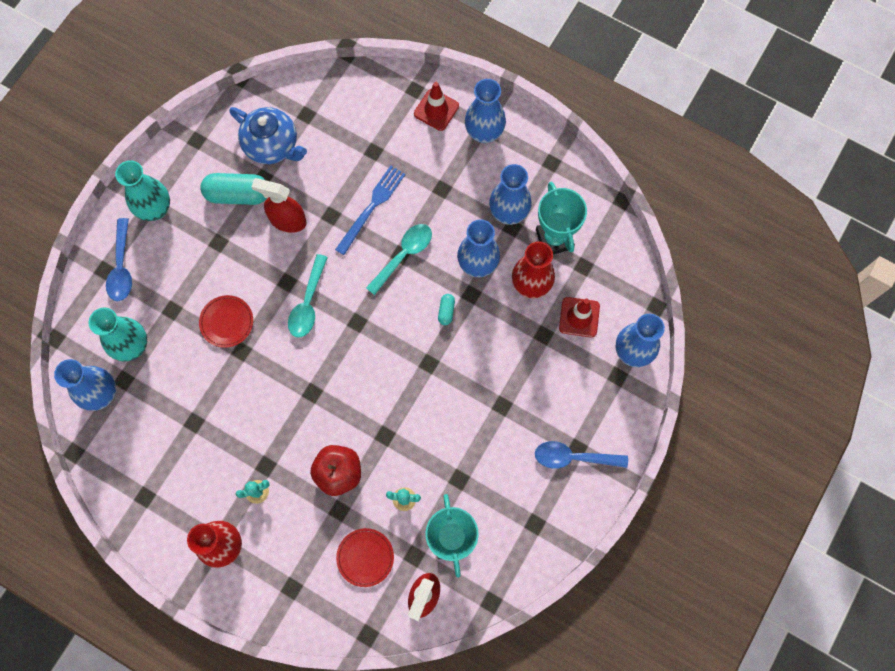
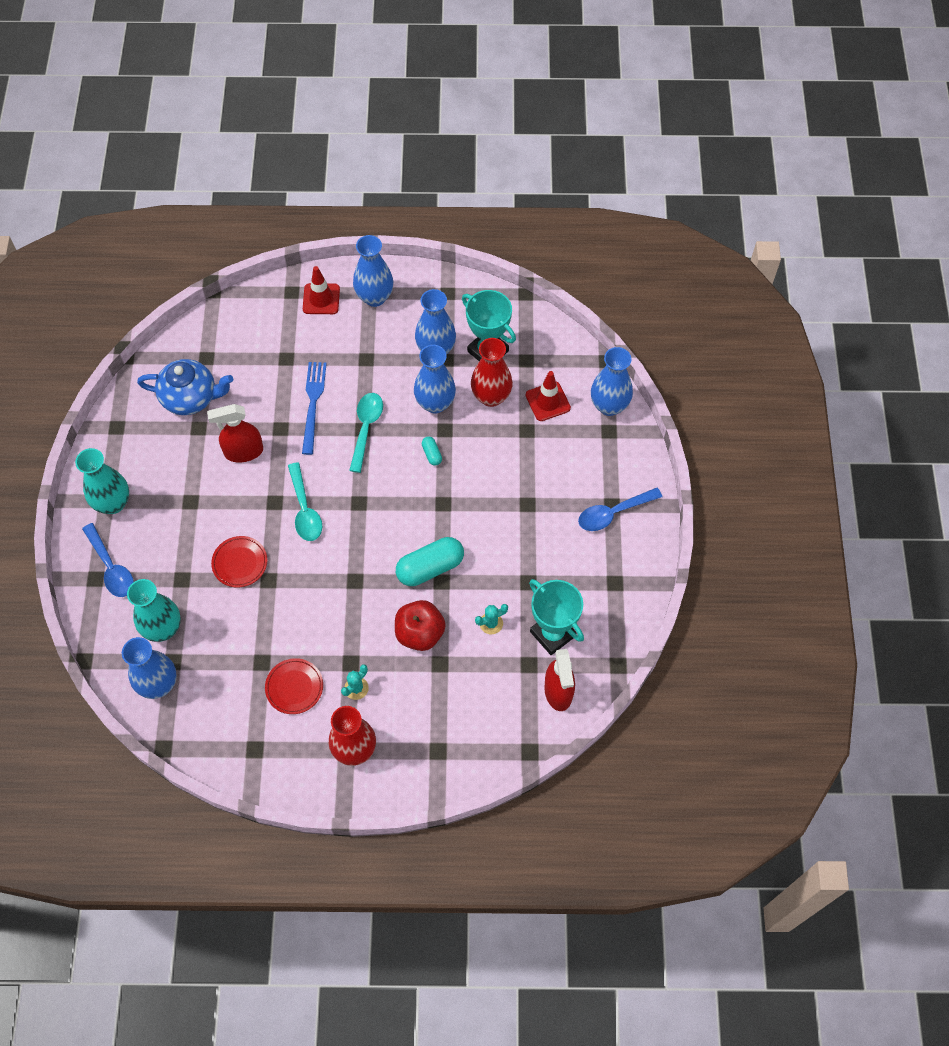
camera: 30 degrees left, 10 degrees down
(238, 194) = (184, 453): turquoise capsule -> turquoise capsule (430, 567)
(365, 557) = (487, 689): red plate -> red plate (294, 687)

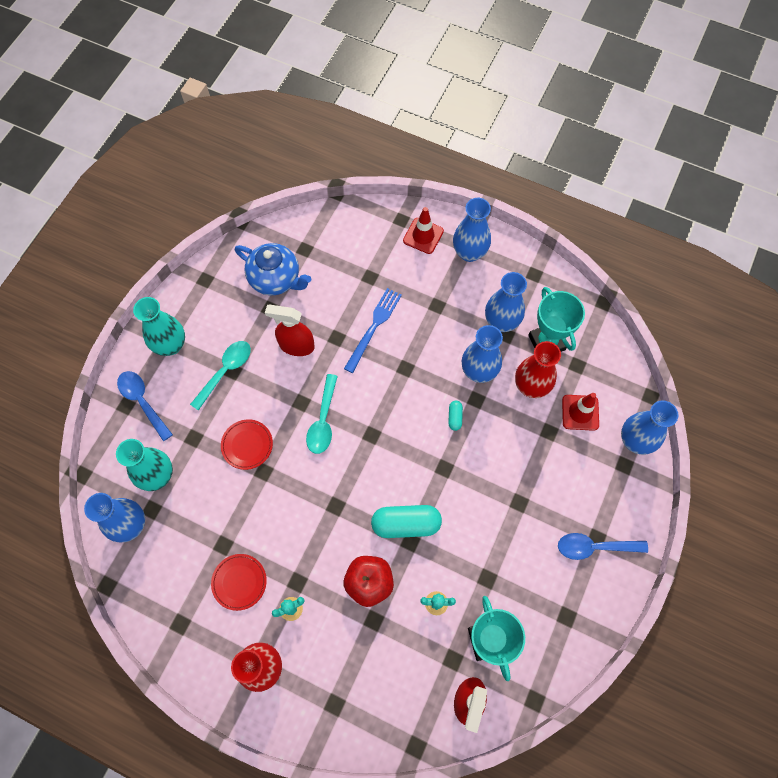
camera: 25 degrees right, 5 degrees up
(111, 567) = (142, 401): blue spoon -> blue spoon turned 150 degrees clockwise
(366, 428) = (408, 369): turquoise spoon -> turquoise spoon (225, 371)

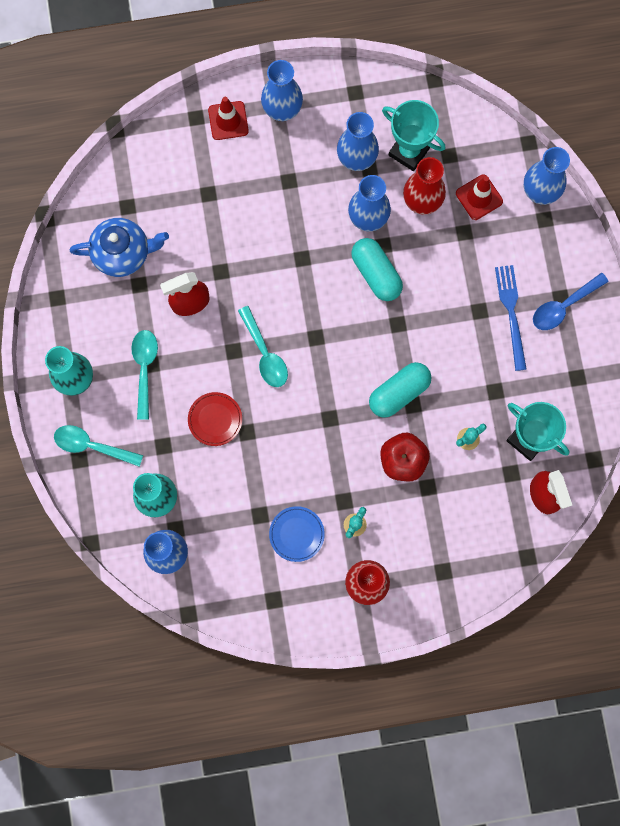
camera: 35 degrees left, 10 degrees up
(142, 401) = (92, 446): blue spoon -> turquoise spoon
(239, 582) = (296, 534): red plate -> blue plate
(374, 327) = (247, 239): blue fork -> blue fork (511, 313)
(455, 417) = (376, 273): turquoise capsule -> turquoise capsule, size x2.15

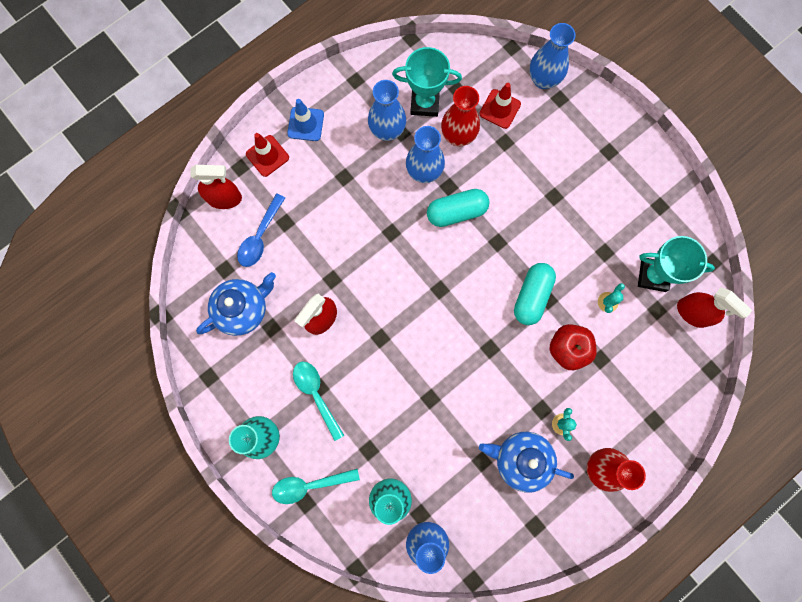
camera: 30 degrees left, 0 degrees up
(165, 140) = (225, 198): none -> red spray bottle
(215, 419) = (398, 403): red plate -> none
(265, 354) = (407, 326): turquoise spoon -> none
(282, 109) = (305, 124): blue vase -> blue traffic cone
(296, 534) = (521, 459): blue plate -> blue teapot
(376, 273) = (456, 212): turquoise capsule -> turquoise capsule turned 45 degrees counterclockwise
(511, 313) = (579, 184): blue fork -> none
(563, 306) = (615, 157): blue spoon -> blue spoon (260, 237)

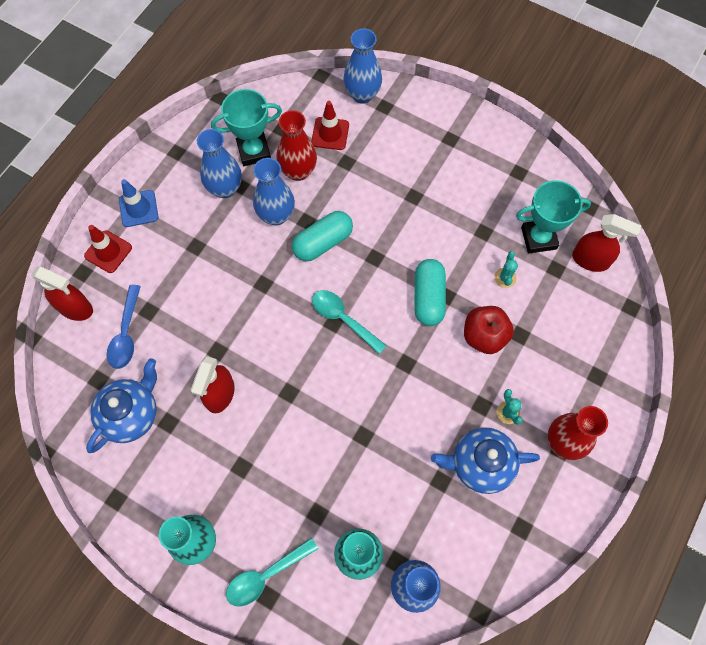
camera: 20 degrees left, 10 degrees down
(225, 198) = (76, 308): red spray bottle -> red spray bottle turned 45 degrees clockwise
(316, 394) = (240, 475): turquoise spoon -> turquoise spoon (343, 319)

